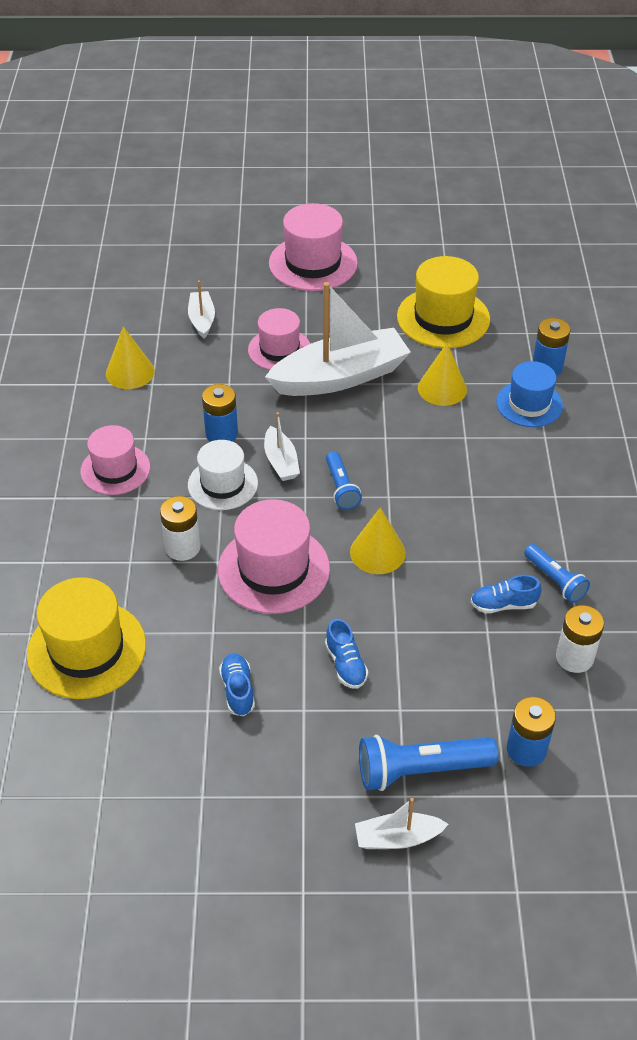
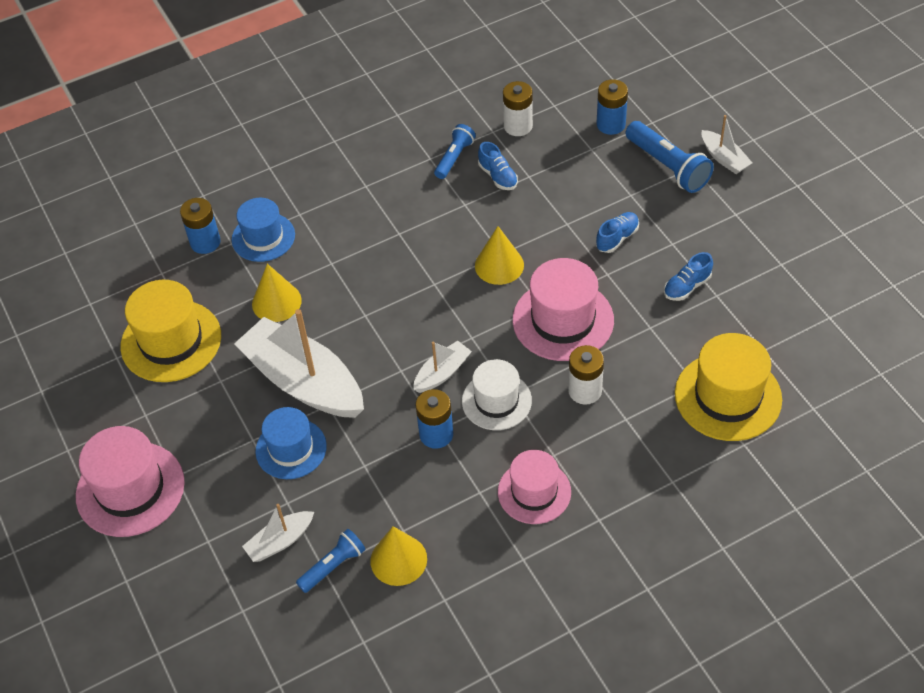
camera: 115 degrees left, 5 degrees up
(279, 350) = (291, 449): pink hat -> blue hat
(341, 488) = (445, 318): blue flashlight -> blue flashlight (333, 566)

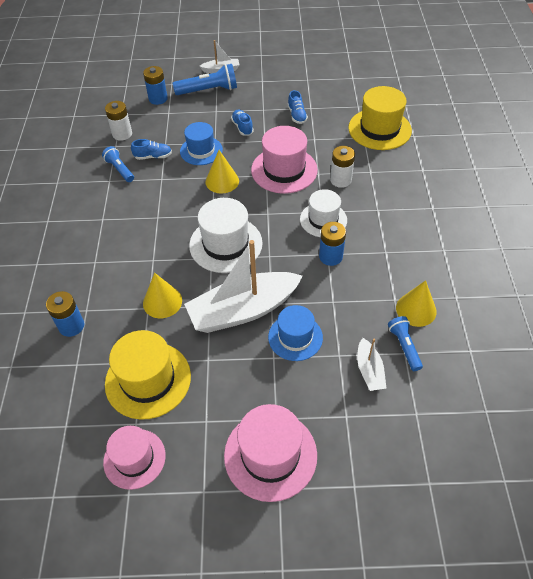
camera: 65 degrees left, 0 degrees up
(263, 237) = (97, 289): blue hat -> blue hat (201, 150)
(394, 319) = (225, 244): none -> white hat
(442, 373) = (285, 237): white boat -> none
(534, 492) = (399, 227): pink hat -> pink hat (134, 458)

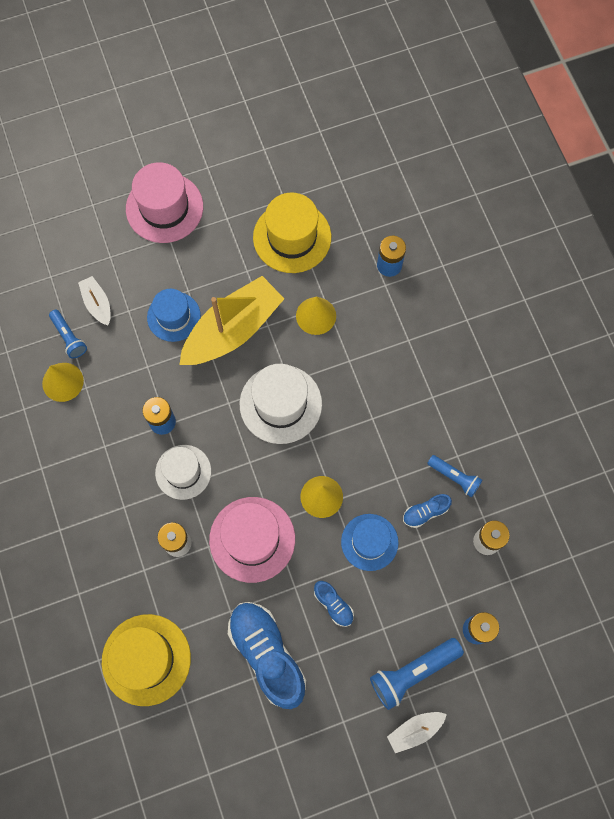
camera: 160 degrees right, 20 degrees up
(134, 458) = (272, 174): pink hat -> none
(243, 310) = (233, 330): white boat -> yellow boat
(297, 115) = (267, 654): blue shoe -> blue shoe, size x2.13

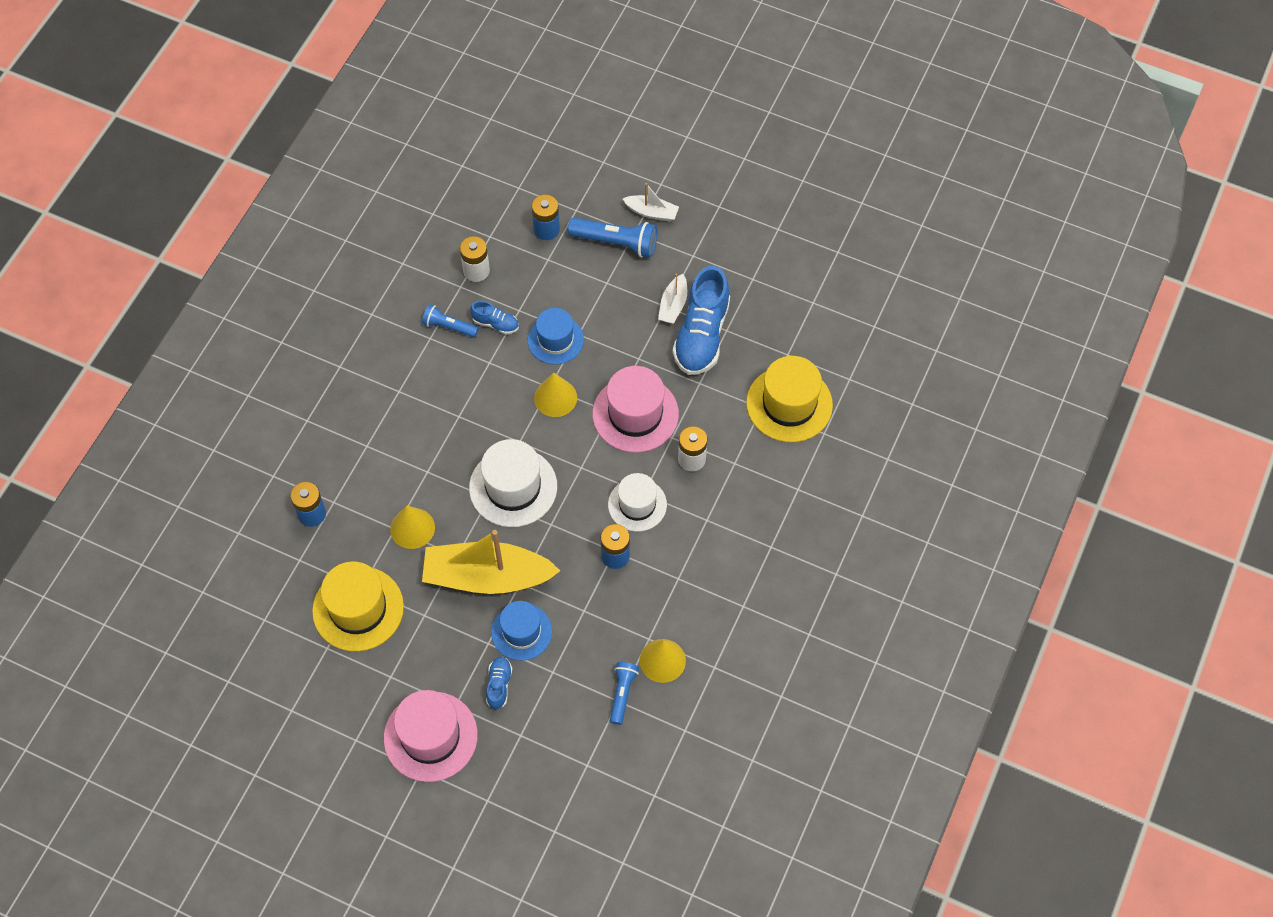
camera: 135 degrees left, 10 degrees down
(97, 304) = (571, 701): white boat -> white boat (673, 305)
(333, 604) = (624, 325): blue shoe -> blue shoe (499, 685)
(454, 477) = (449, 326): blue flashlight -> blue flashlight turned 60 degrees counterclockwise

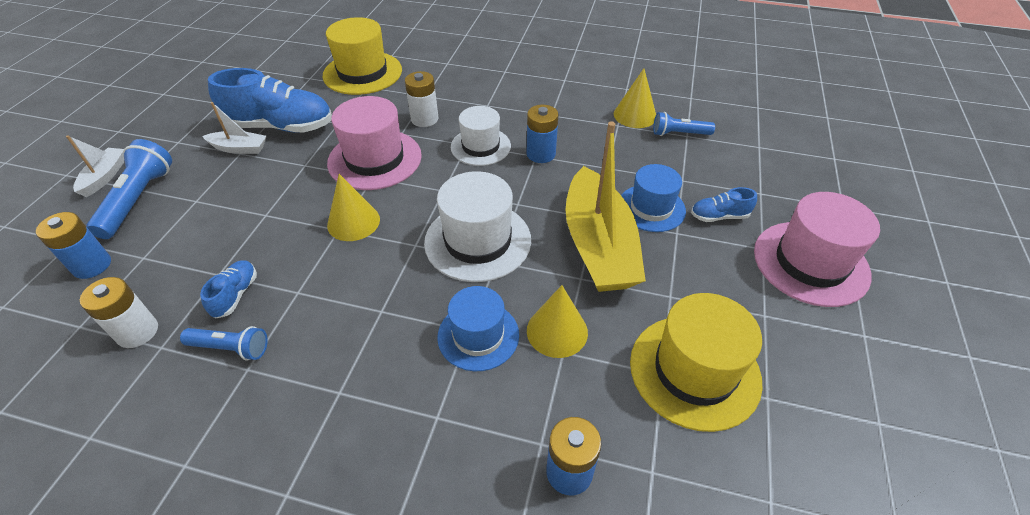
camera: 100 degrees left, 15 degrees down
(449, 326) = (231, 348): blue flashlight -> blue flashlight turned 90 degrees counterclockwise
(555, 340) = (271, 233): blue hat -> blue hat (478, 335)

